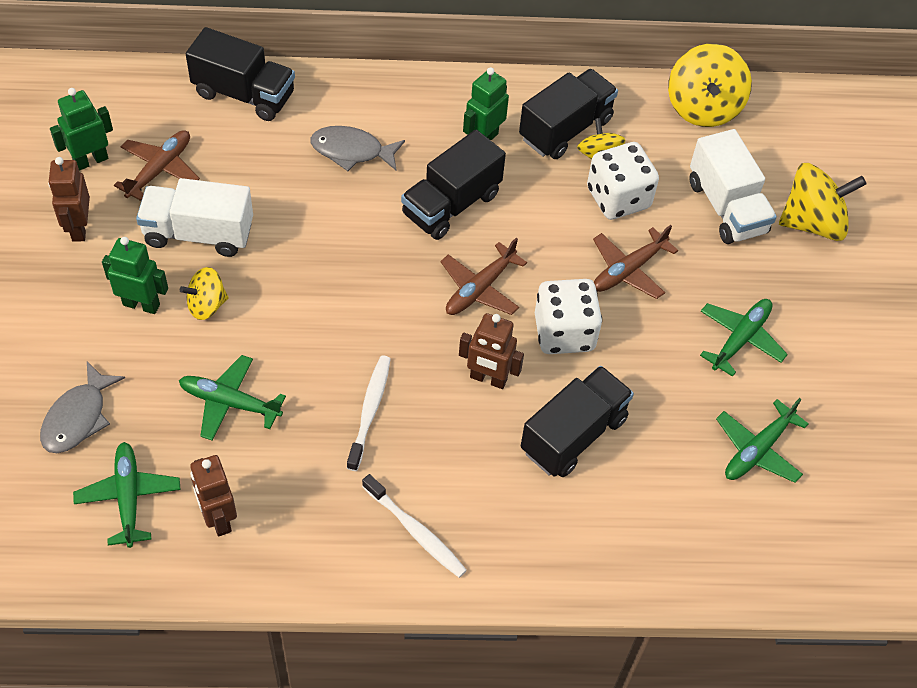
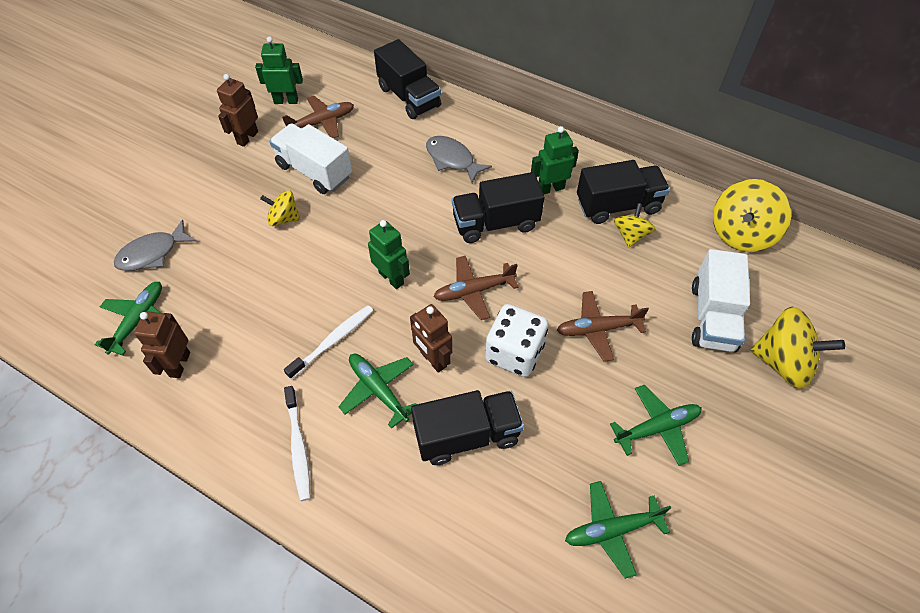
camera: 35 degrees right, 0 degrees up
(141, 304) = (245, 200): green robot -> green robot (391, 278)
(230, 403) = (248, 289): green plane -> green plane (378, 390)
(618, 198) = (626, 272): white dice -> none

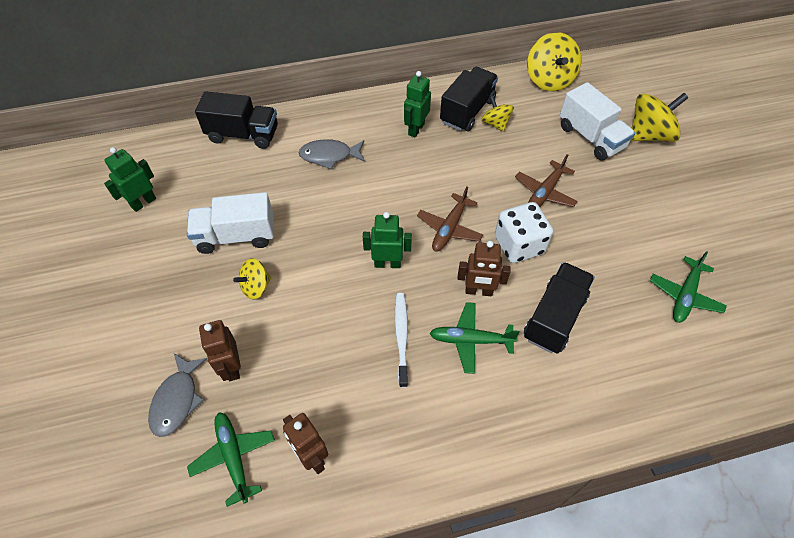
camera: 45 degrees left, 0 degrees up
(247, 137) = (145, 252): brown robot -> brown robot (231, 367)
(298, 447) = (468, 424): white toothbrush -> none
(321, 122) = (196, 198): brown plane -> none
(495, 223) = (409, 176): black truck -> none
(656, 428) = (638, 221): green plane -> none

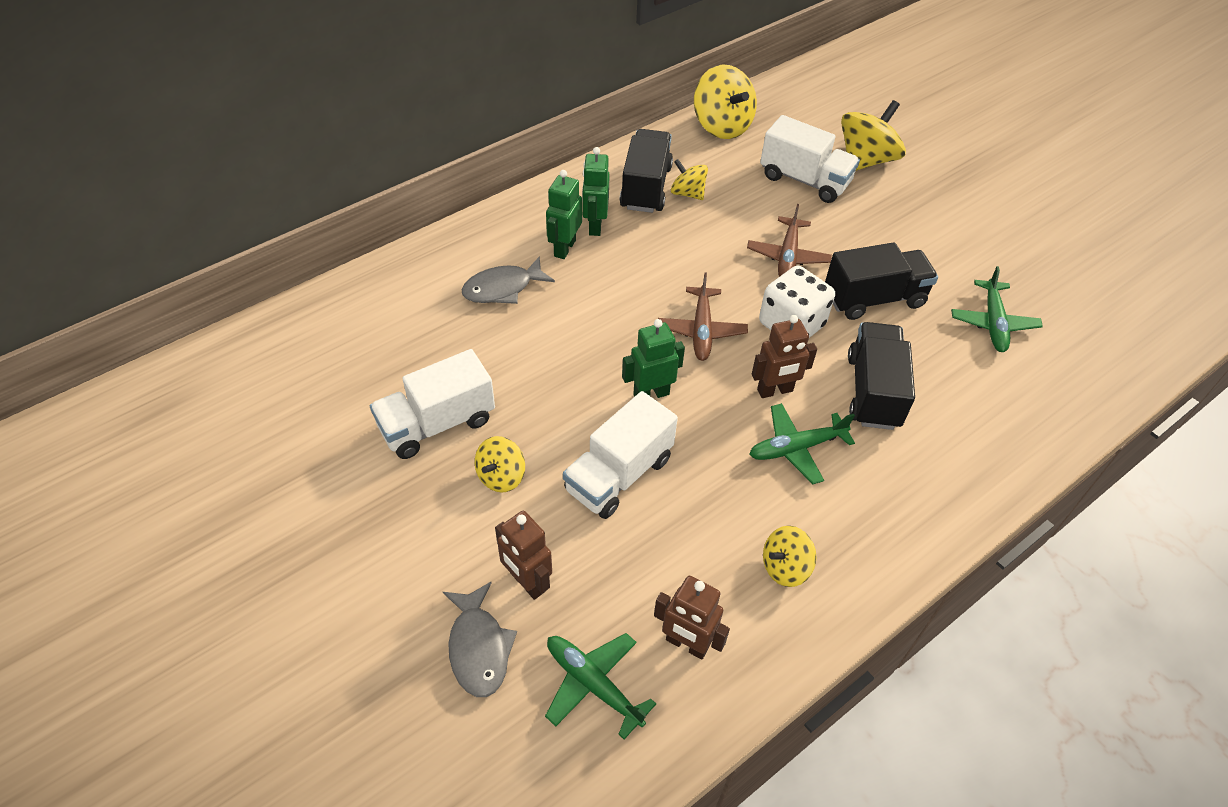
camera: 25 degrees left, 5 degrees down
(143, 202) = (278, 422): green robot -> green robot (564, 248)
(243, 135) = (369, 294): black truck -> black truck (874, 298)
(333, 314) = (619, 475): none -> white truck
(401, 337) = (716, 472): white toothbrush -> none
(412, 427) = (785, 567): none -> yellow spinning top

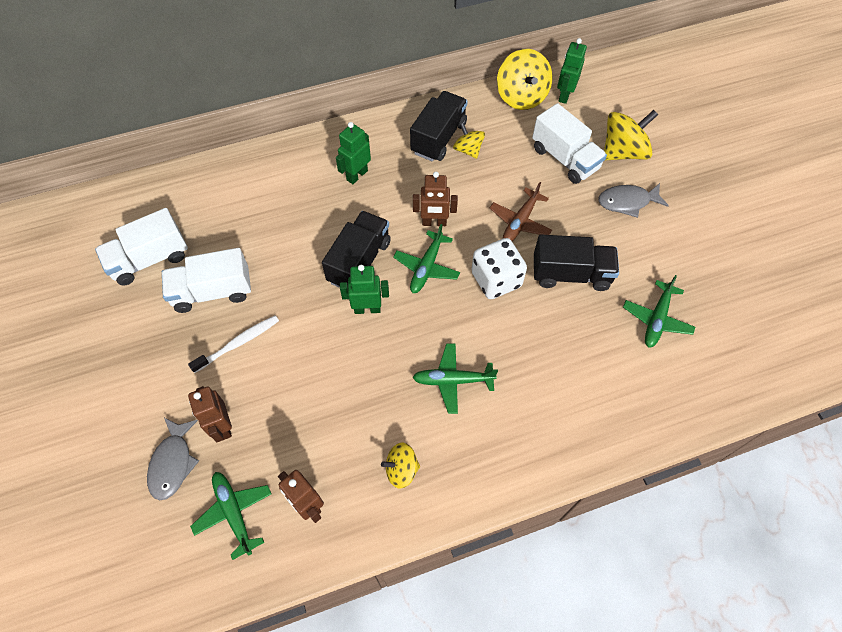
camera: 20 degrees right, 10 degrees up
(501, 476) = (238, 343): yellow spinning top -> white toothbrush
(503, 288) = (300, 197): grey fish -> grey fish (627, 202)
(595, 225) = (387, 162): green robot -> green robot (564, 95)
(619, 475) = (317, 365): white truck -> white truck (150, 259)
(701, 330) = (427, 267): brown plane -> green plane
(775, 390) = (458, 330): brown robot -> brown robot (434, 223)
(873, 391) = (532, 351): black truck -> black truck (359, 261)

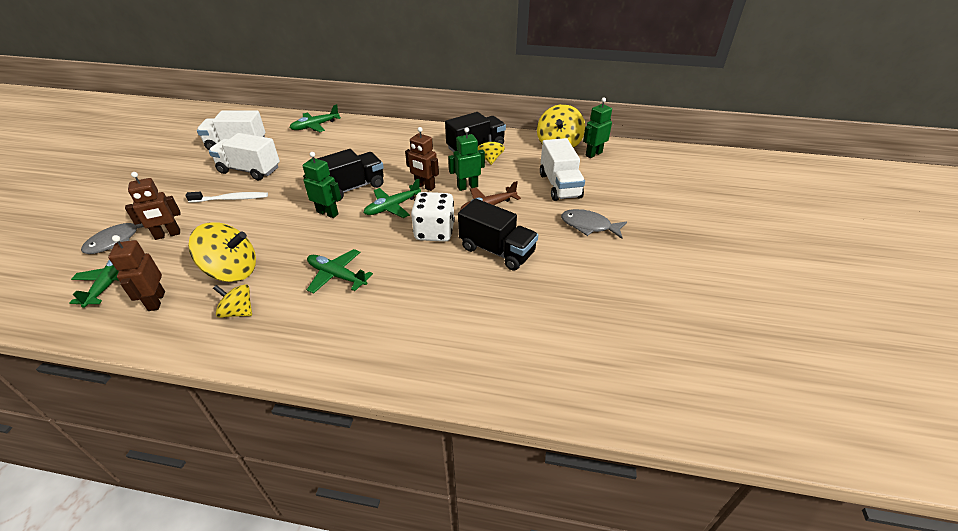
camera: 30 degrees right, 20 degrees down
(222, 426) = (167, 235): brown robot -> brown robot turned 120 degrees counterclockwise
(357, 175) = (401, 148): green robot -> green robot (467, 187)
(623, 152) = (613, 197): yellow spinning top -> yellow spinning top (232, 271)
(657, 319) = (544, 308): green plane -> green plane (315, 126)

